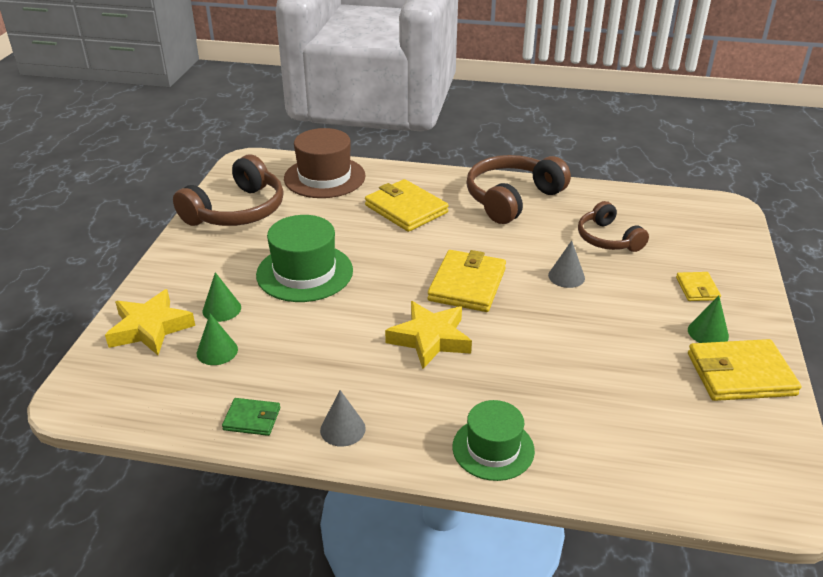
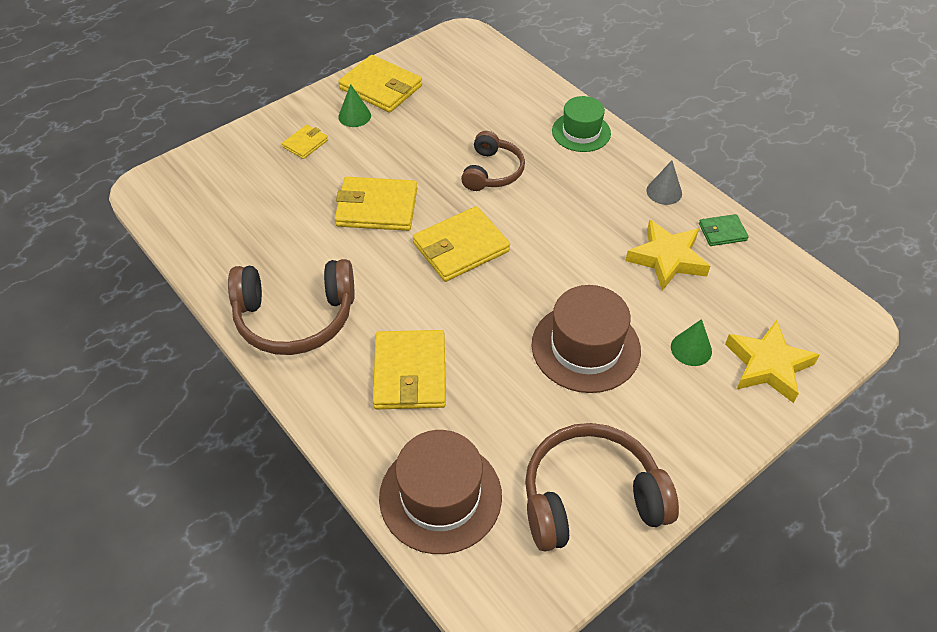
camera: 140 degrees left, 15 degrees up
(217, 351) = (718, 305): green cone -> none
(252, 419) = (722, 232): green wallet -> green wallet turned 60 degrees counterclockwise
(304, 272) = (585, 347): green hat -> brown hat
(430, 339) = (543, 219): yellow star -> yellow star (667, 259)
(566, 276) = (377, 207): grey cone -> yellow wallet
(608, 239) = (291, 219): brown headphones -> brown headphones (492, 171)

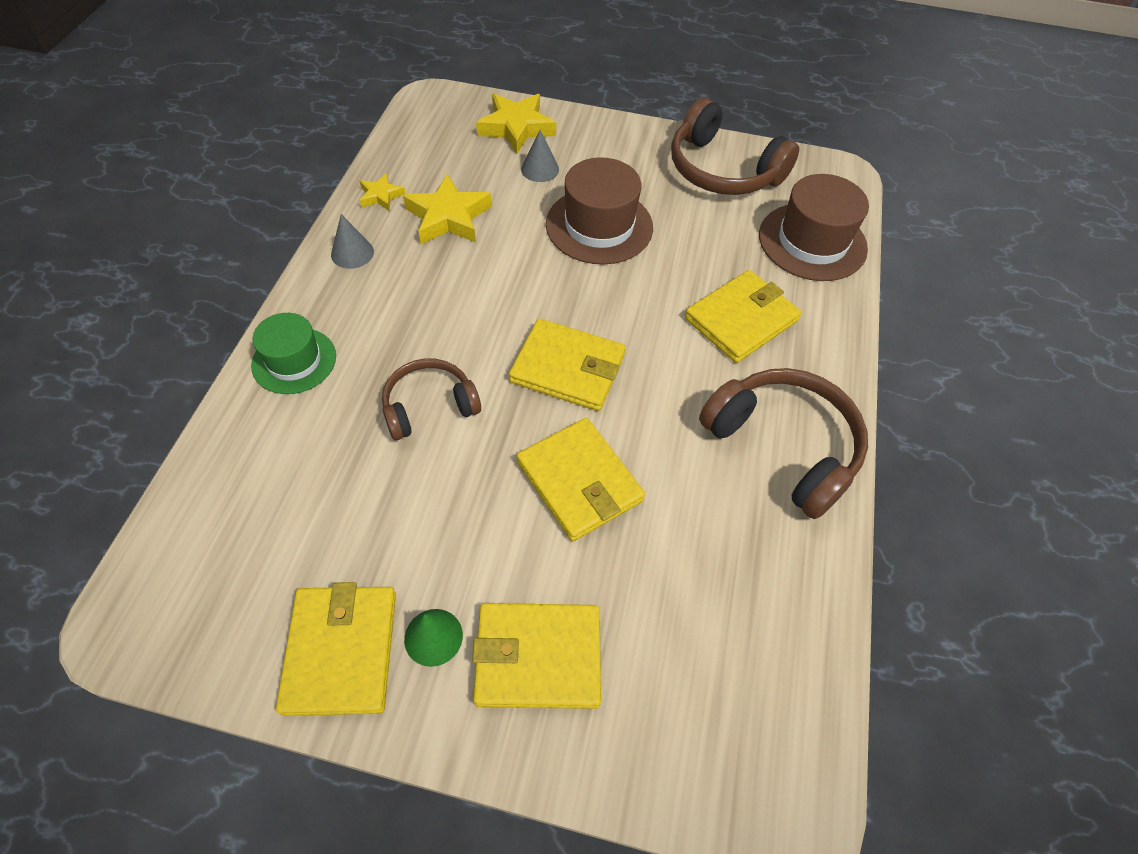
camera: 130 degrees left, 5 degrees up
(305, 143) = (538, 657): yellow wallet -> yellow wallet, size x1.91
(691, 349) = (540, 169): green cone -> grey cone
(722, 232) = (381, 196): green wallet -> yellow star

